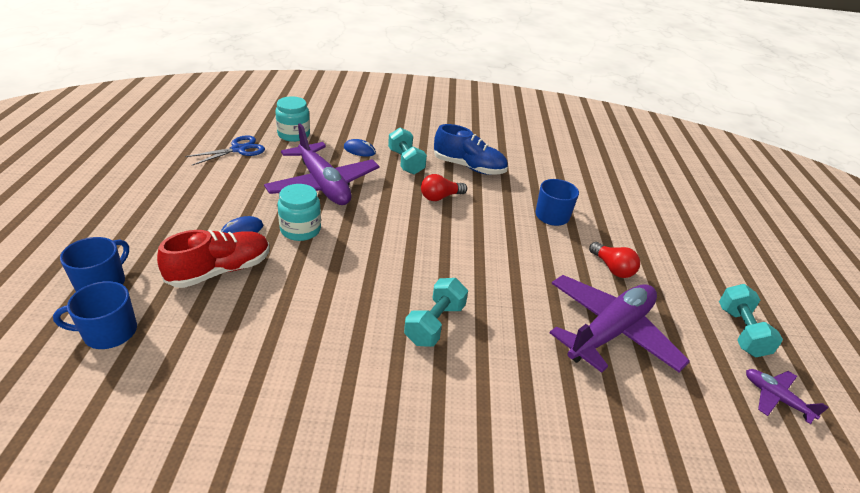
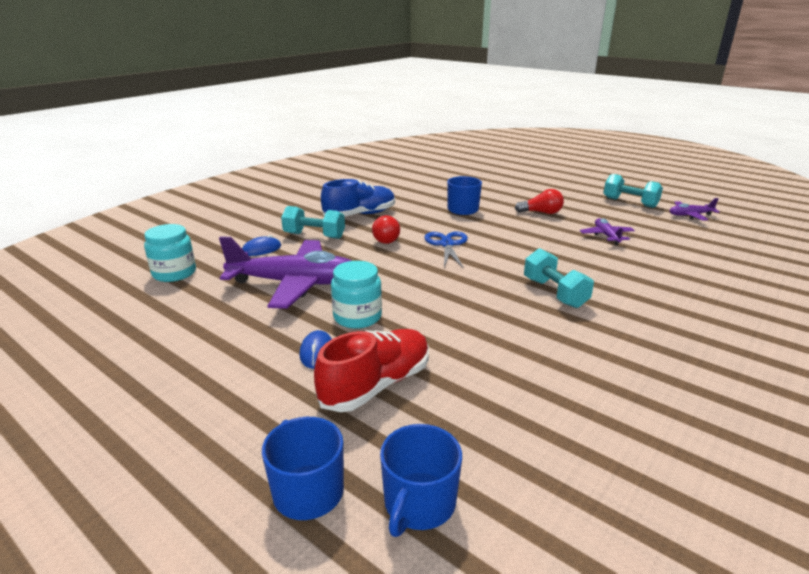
camera: 50 degrees left, 10 degrees down
(220, 270) = (376, 385): red shoe -> red shoe turned 45 degrees clockwise
(238, 149) = (147, 313): blue scissors -> blue scissors (447, 244)
(610, 332) = (606, 236): purple plane -> purple plane, size x0.46

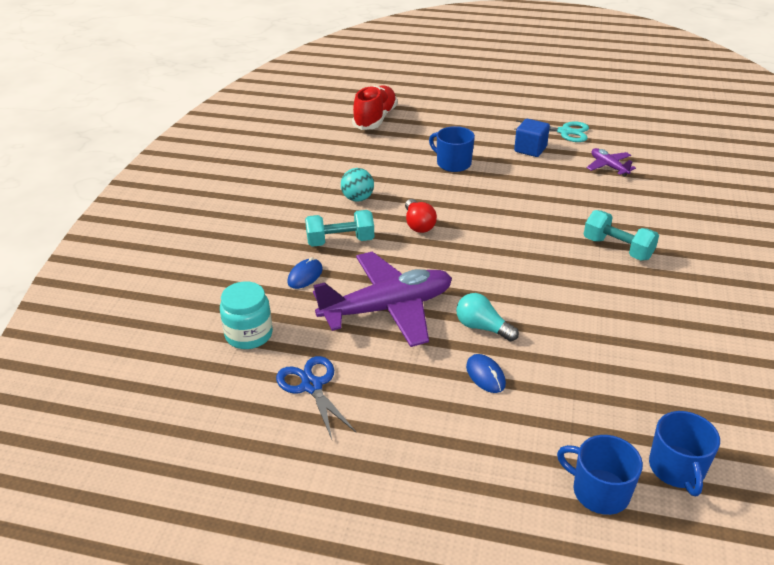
camera: 25 degrees left, 10 degrees up
(357, 317) = (482, 327): turquoise jar -> turquoise light bulb
(360, 215) = (357, 198): blue shoe -> turquoise ball
(376, 385) = (563, 389): red shoe -> red shoe (375, 119)
(447, 244) = (480, 216): blue scissors -> blue scissors (312, 386)
(541, 213) = (530, 149): red light bulb -> blue cube
(586, 208) = (565, 132): none -> turquoise scissors
(630, 202) = (597, 115): turquoise dumbbell -> none
(690, 215) = (657, 120): purple plane -> none

